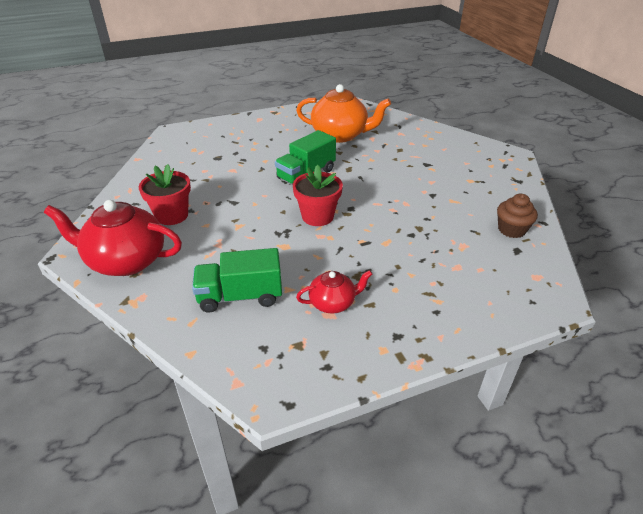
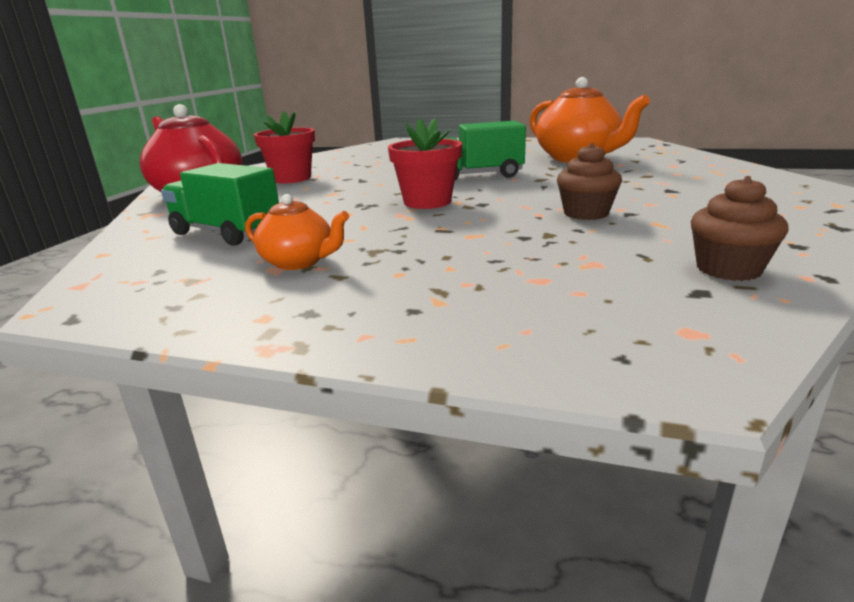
camera: 40 degrees right, 15 degrees down
(333, 303) = (299, 262): red teapot -> orange teapot
(414, 201) = (586, 213): none -> brown cupcake

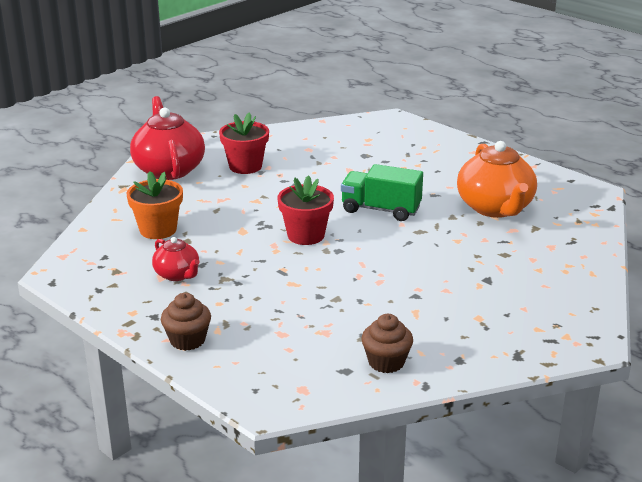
camera: 25 degrees right, 5 degrees up
(226, 233) = (158, 230): green truck -> orange flower pot
(299, 262) = (177, 274): orange teapot -> red teapot
(586, 213) = (388, 286): brown cupcake -> brown cupcake (187, 340)

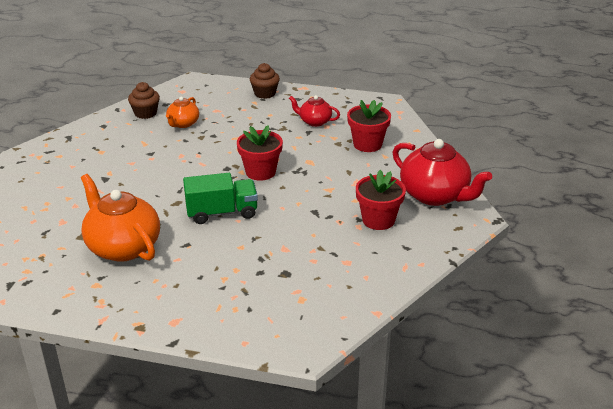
camera: 150 degrees right, 5 degrees up
(158, 230) = (367, 144): orange flower pot -> red flower pot
(345, 326) = (183, 124): none -> orange teapot

